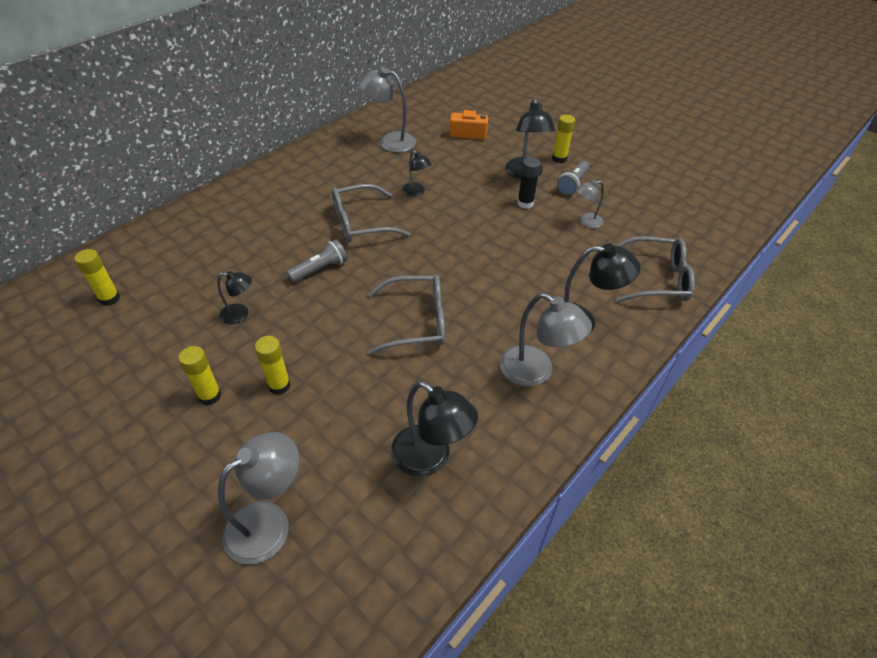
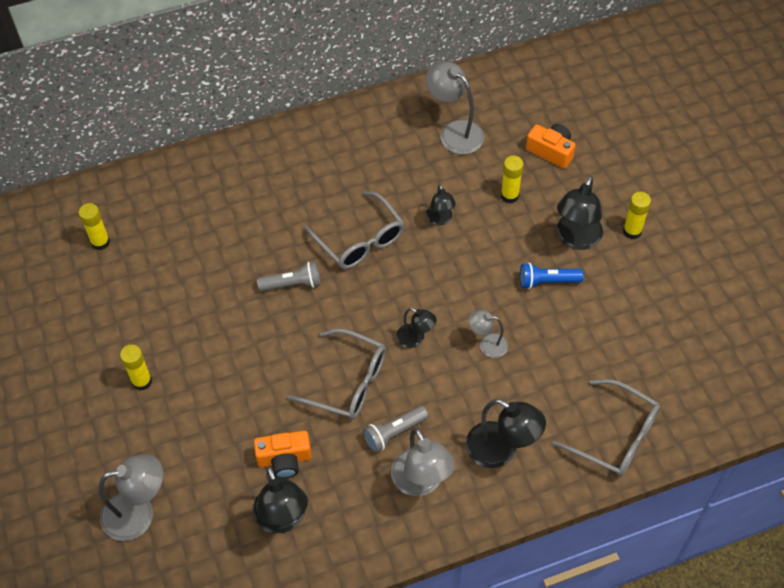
camera: 30 degrees right, 10 degrees up
(240, 314) = (200, 307): black lamp -> black lamp (415, 339)
(279, 385) = (199, 396): yellow glue stick -> yellow glue stick (509, 195)
(361, 223) = (360, 240): grey glasses -> grey glasses turned 135 degrees counterclockwise
(398, 405) = (284, 459): none -> orange camera
(525, 203) = (547, 281): black glue stick -> blue flashlight
(572, 184) = (619, 276): grey flashlight -> grey flashlight (394, 433)
(586, 222) = (596, 333): grey lamp -> grey lamp (487, 344)

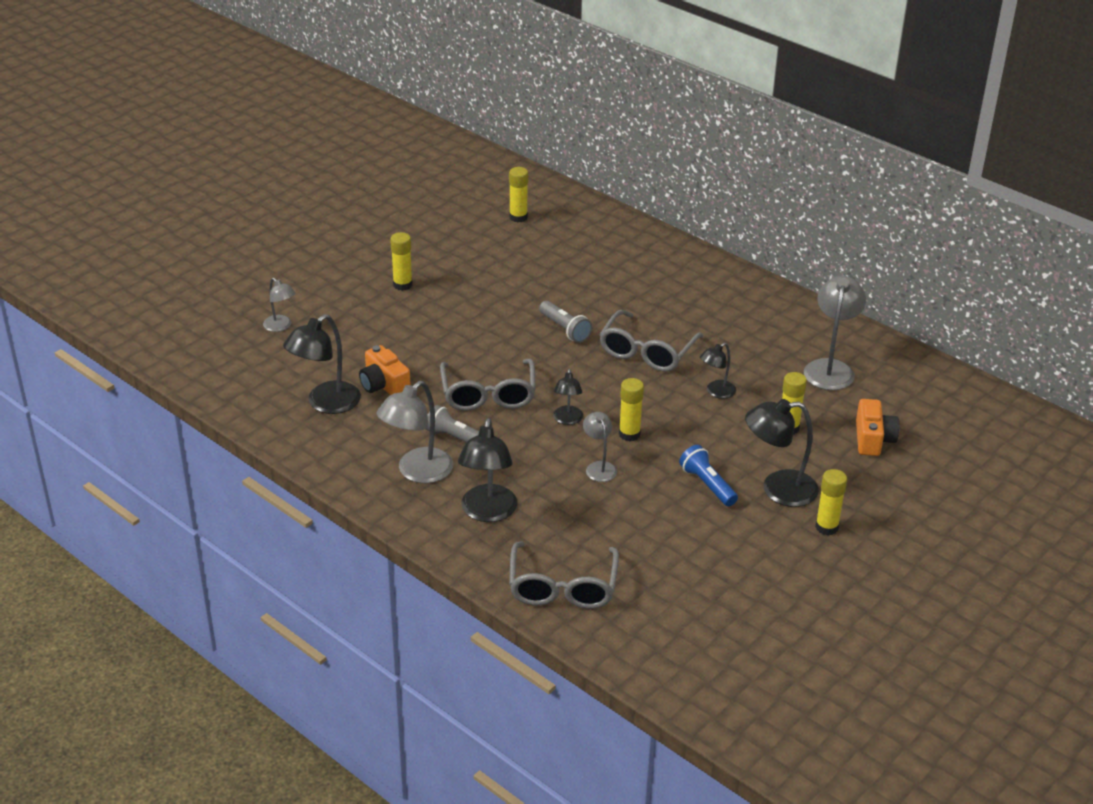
camera: 60 degrees right, 20 degrees down
(139, 513) = (281, 326): grey lamp -> grey lamp, size x0.57
(458, 304) = (629, 434): none -> yellow glue stick

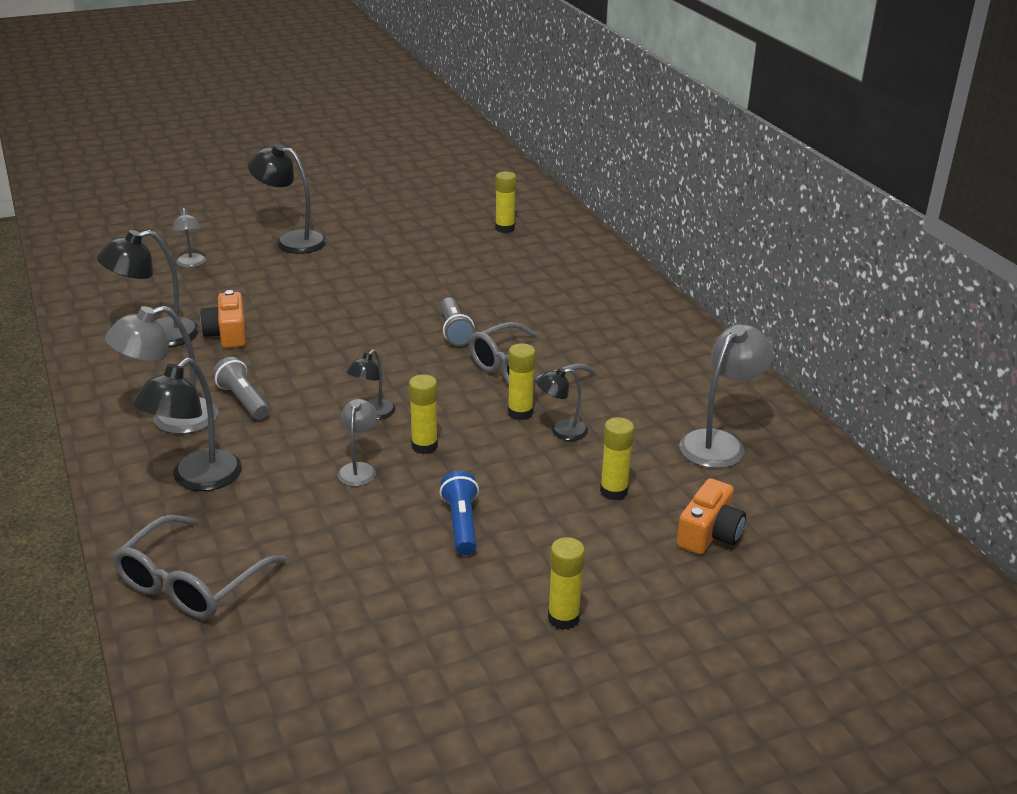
camera: 25 degrees right, 5 degrees down
(402, 285) = (337, 257): yellow glue stick -> yellow glue stick (520, 413)
(488, 395) = (317, 369): grey glasses -> none
(778, 489) = (541, 555): black lamp -> black lamp (291, 241)

